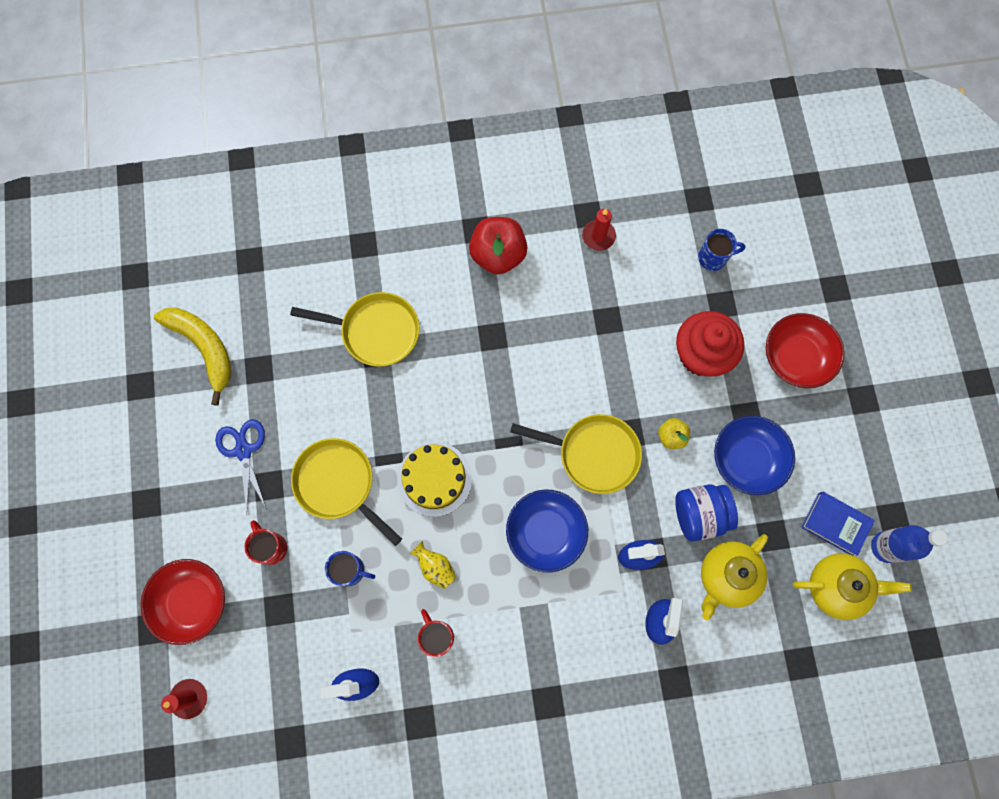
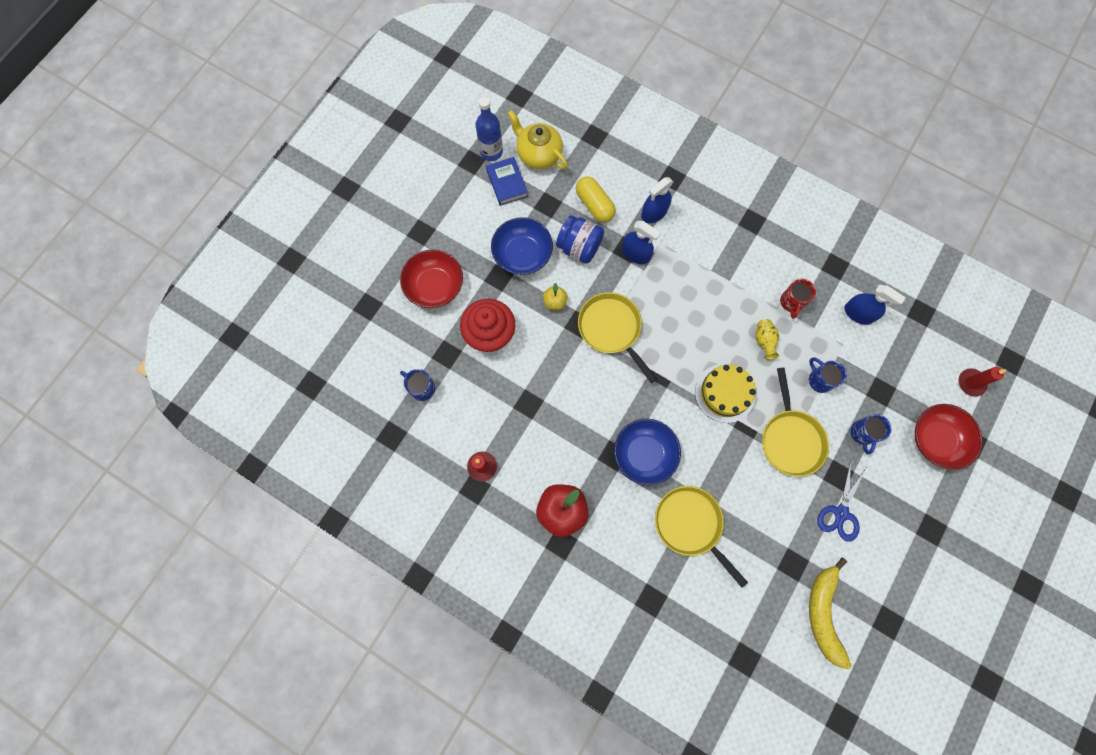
camera: 140 degrees left, 0 degrees up
(271, 547) = (862, 433): red mug -> blue mug
(545, 533) = (680, 308): blue bowl -> blue bowl (644, 454)
(726, 577) = (594, 205): yellow teapot -> yellow capsule

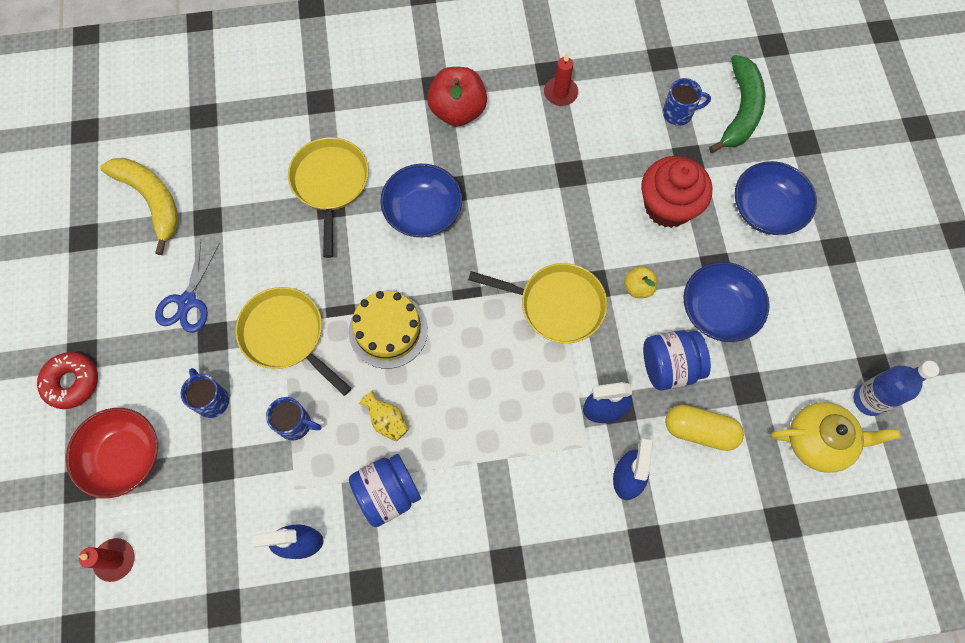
camera: 140 degrees right, 5 degrees down
(382, 358) = (740, 111): none -> green banana
(434, 286) = (766, 209): red bowl -> blue bowl
(507, 183) = (814, 376): blue book -> none
(690, 525) = (330, 184): yellow pan -> yellow pan turned 105 degrees counterclockwise
(791, 302) = (387, 493): red mug -> blue jar
(841, 513) = (187, 302): blue scissors -> blue scissors turned 150 degrees counterclockwise
(947, 514) = (72, 382): none -> red donut

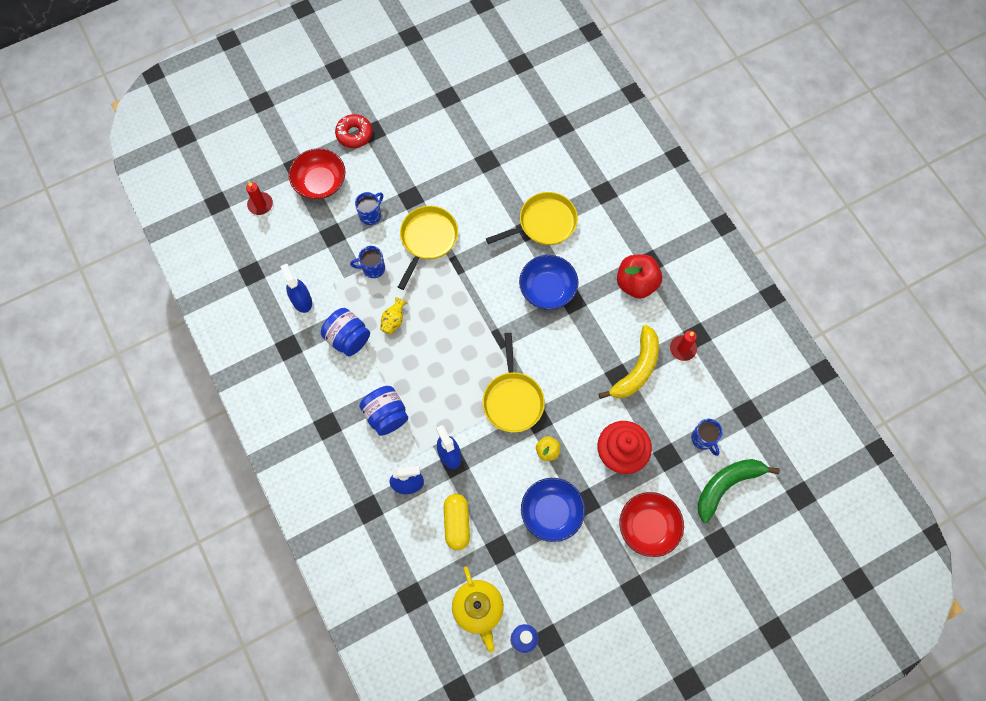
camera: 70 degrees right, 0 degrees up
(152, 200) = (488, 123): yellow banana -> yellow banana (636, 369)
(187, 302) = (428, 174): blue scissors -> none
(296, 424) = (372, 268): blue mug -> blue mug turned 90 degrees clockwise
(388, 330) = (454, 299): yellow cake -> none
(669, 366) = (496, 489): blue jar -> blue jar (386, 415)
(740, 111) = (726, 485): green banana -> green banana turned 150 degrees clockwise
(766, 209) = (648, 527): blue bowl -> red bowl

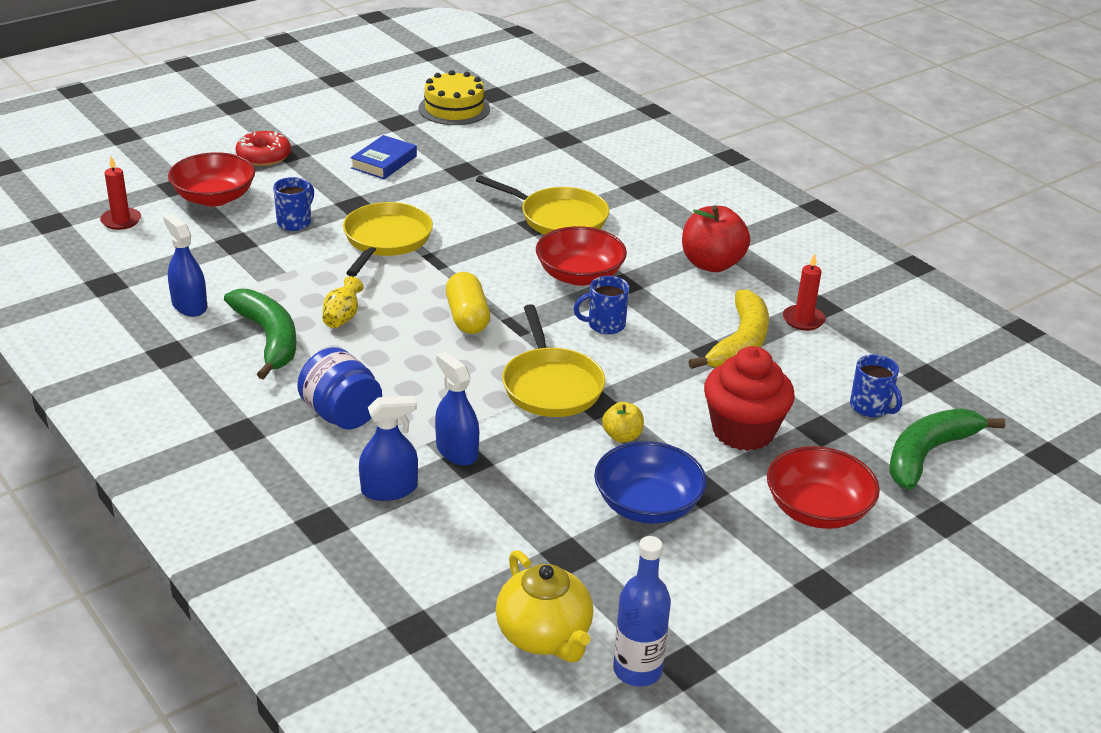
camera: 10 degrees left, 35 degrees down
(348, 338) = (269, 339): blue jar -> green banana
(372, 268) = (303, 270): blue mug -> blue mug (605, 325)
(434, 147) = (384, 162): none -> blue book
(457, 523) = (484, 530): yellow capsule -> yellow capsule (467, 317)
(490, 81) = (454, 108): none -> yellow cake
(544, 223) = (559, 218): yellow pan -> yellow pan turned 60 degrees clockwise
(547, 289) = (579, 275): blue bowl -> red bowl

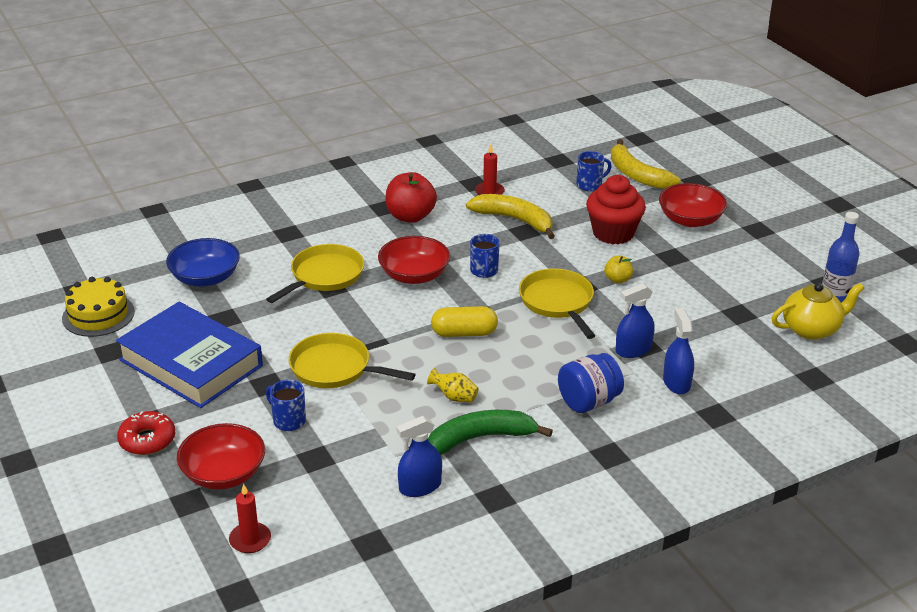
camera: 80 degrees left, 0 degrees up
(384, 162) = (191, 363): blue book -> blue book, size x2.14
(551, 385) = (558, 302): yellow pan -> yellow pan turned 105 degrees counterclockwise
(647, 505) = (688, 278): blue bowl -> blue bowl (205, 278)
(928, 454) = (637, 175): green banana -> yellow banana

